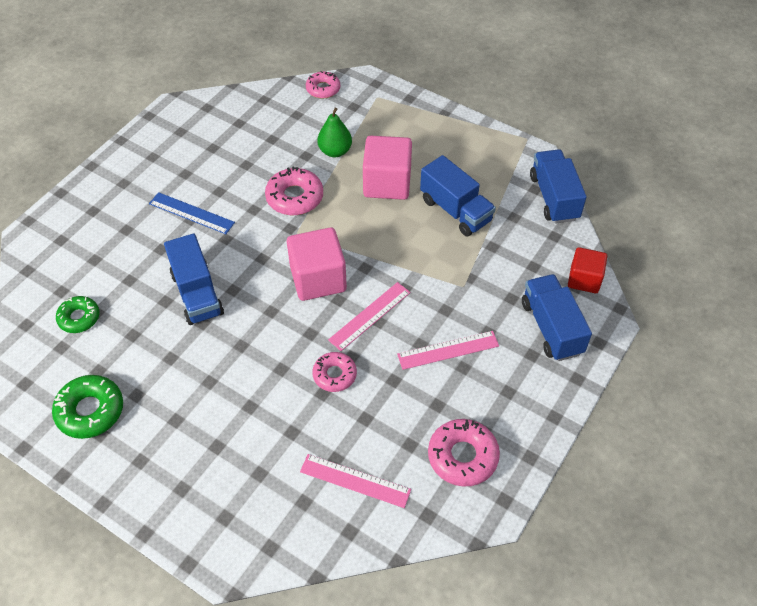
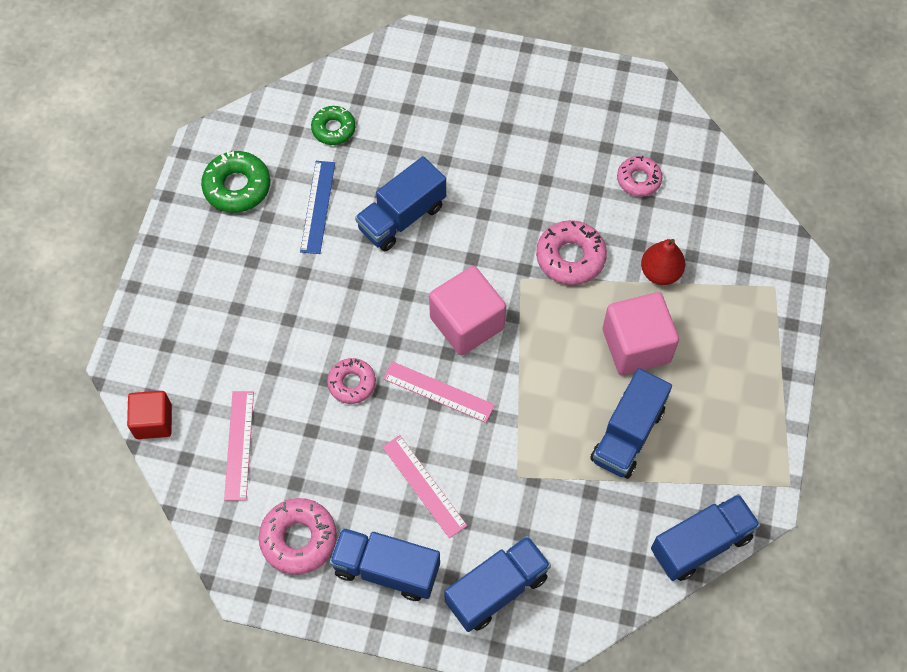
camera: 70 degrees right, 10 degrees up
(191, 213) = (503, 167): blue ruler -> blue ruler (318, 207)
(323, 89) = (757, 222): pink donut -> pink donut (638, 180)
(335, 151) = (660, 273): green pear -> red pear
(511, 398) = (386, 569): none -> blue truck
(584, 279) = (583, 611): red cube -> red cube (153, 421)

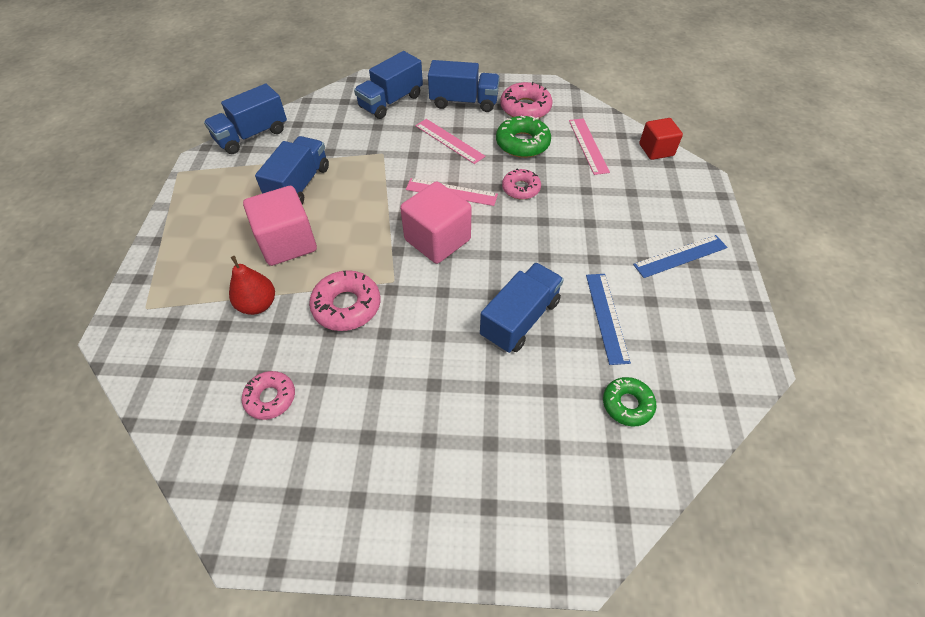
camera: 170 degrees right, 10 degrees down
(210, 261) = (680, 256): none -> blue ruler
(237, 187) = (695, 324): green donut -> green donut (522, 143)

